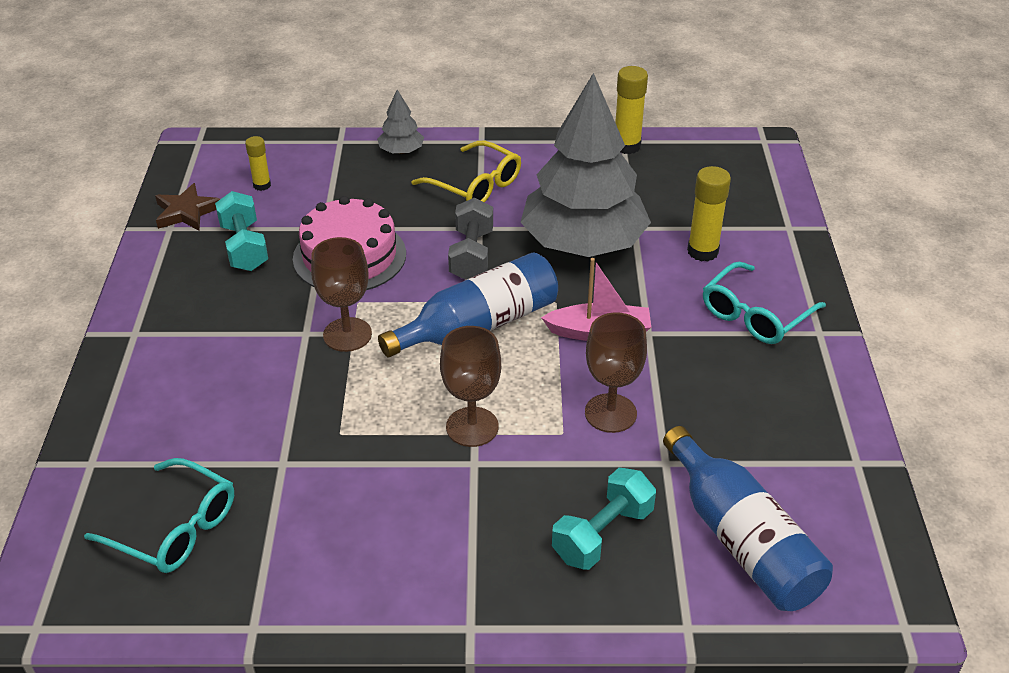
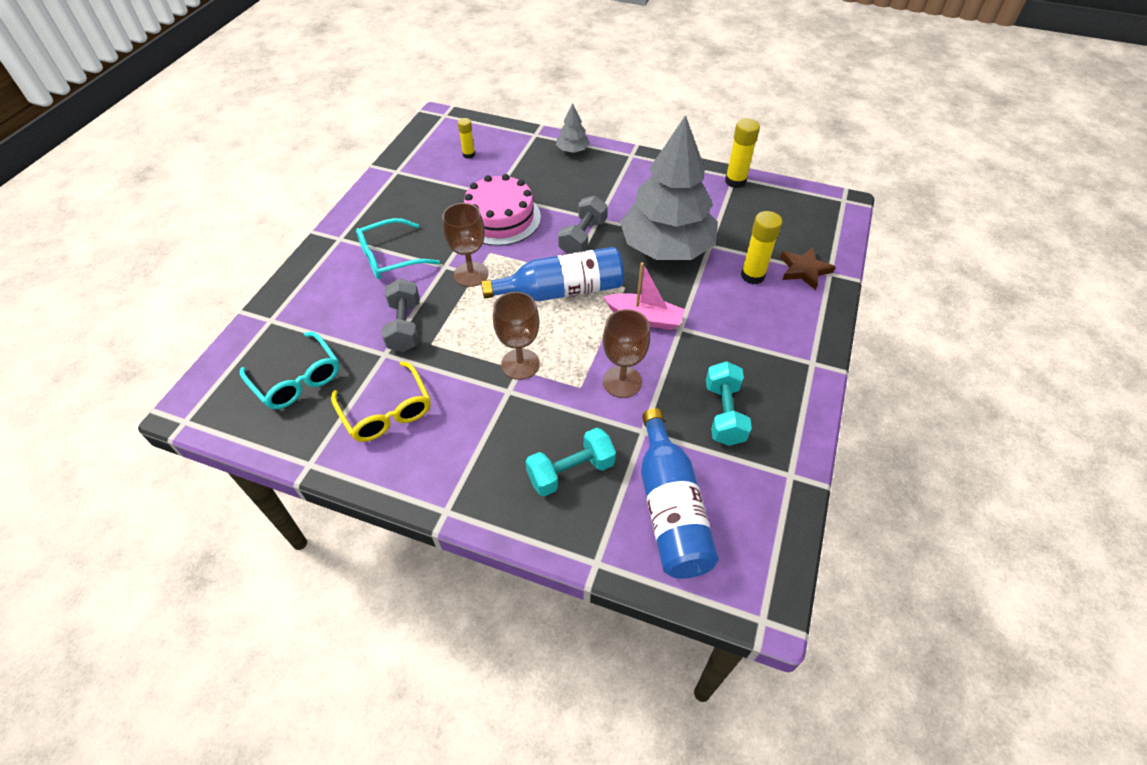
camera: 20 degrees right, 10 degrees up
(186, 212) = (412, 162): brown star -> brown star (804, 270)
(244, 247) = (436, 196): turquoise dumbbell -> turquoise dumbbell (724, 414)
(291, 422) = (404, 326): none -> grey dumbbell
(476, 185) = (611, 187): yellow glasses -> yellow glasses (386, 412)
(755, 315) = (768, 335): turquoise glasses -> turquoise glasses (390, 257)

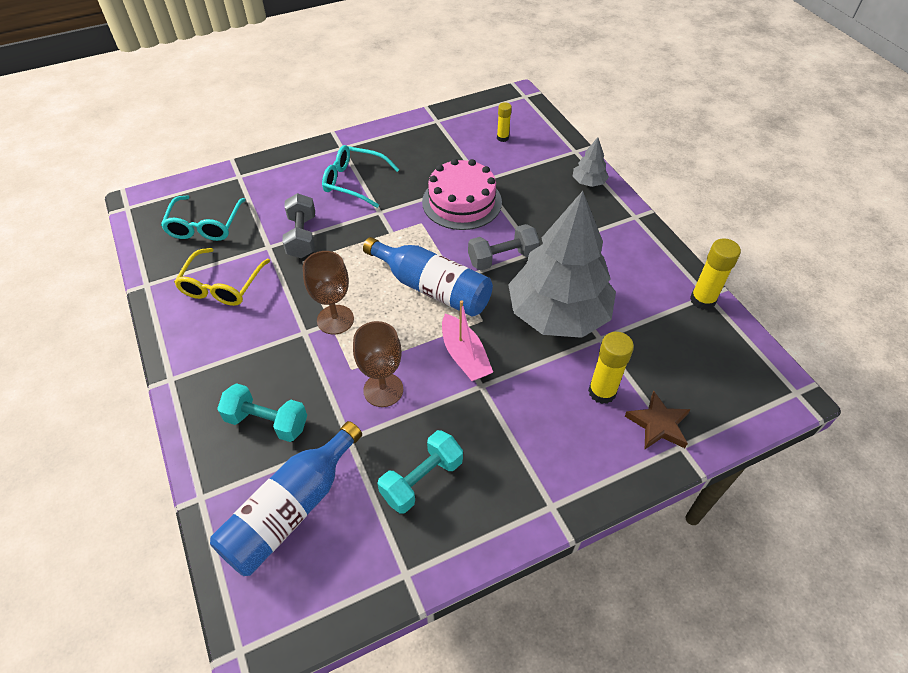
camera: 45 degrees right, 0 degrees up
(404, 326) = (302, 237): grey dumbbell -> grey dumbbell turned 45 degrees counterclockwise
(471, 274) = (388, 230): brown goblet -> none

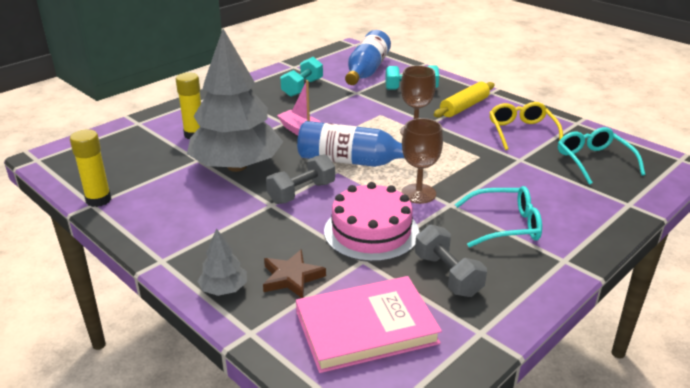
camera: 160 degrees right, 20 degrees down
(237, 353) = (464, 107): none -> yellow rolling pin
(302, 237) = (500, 171): grey dumbbell -> grey dumbbell (447, 275)
(383, 390) = (351, 110): brown goblet -> brown goblet (418, 193)
(502, 138) = (366, 327): yellow glue stick -> pink book
(658, 424) = (153, 128): brown star -> brown star (291, 277)

